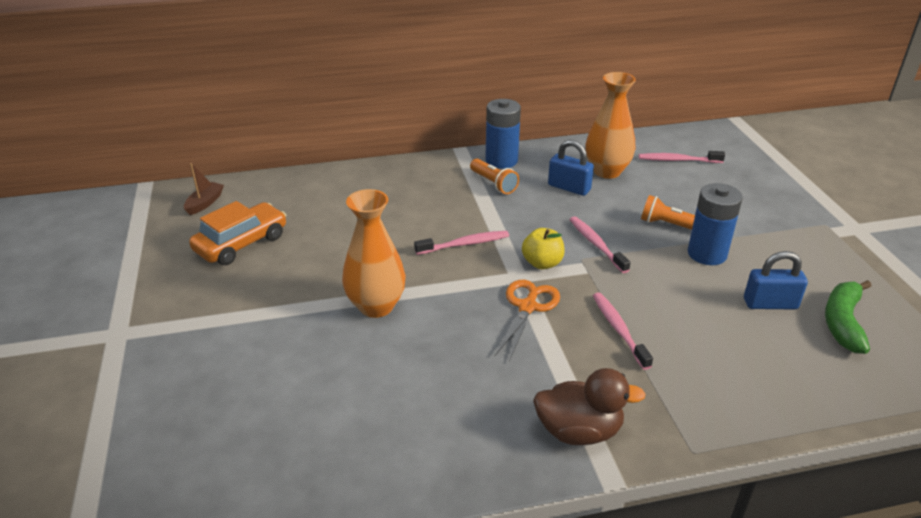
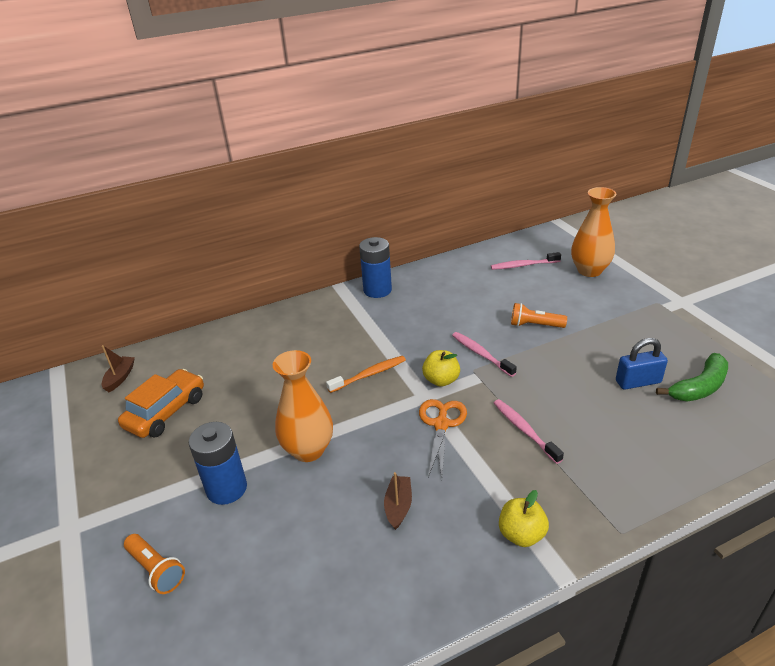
camera: 10 degrees left, 0 degrees up
(454, 378) = (398, 506): none -> brown boat
(464, 244) = (369, 375): pink toothbrush -> orange toothbrush
(493, 183) = (377, 313): orange flashlight -> orange flashlight (156, 570)
(569, 187) = (442, 305): blue padlock -> none
(579, 431) = (521, 534): brown duck -> yellow apple
(607, 171) = (469, 285): orange vase -> orange vase (589, 271)
(707, 254) = (573, 346): blue battery -> blue battery (226, 488)
(843, 322) = (699, 387): green banana -> green banana turned 135 degrees counterclockwise

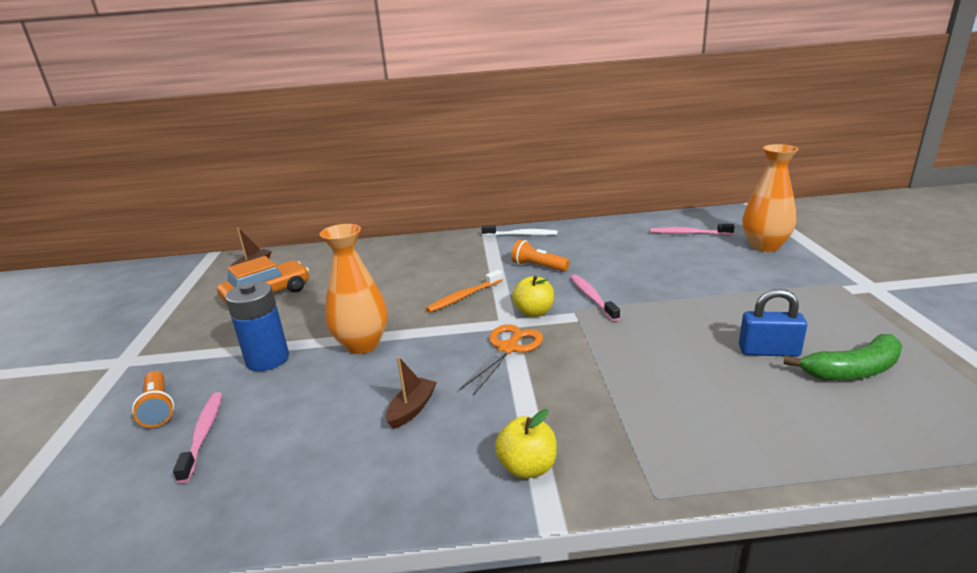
camera: 20 degrees right, 10 degrees down
(369, 375) = (464, 296): orange toothbrush -> orange toothbrush turned 150 degrees clockwise
(377, 290) = (521, 235): blue battery -> white toothbrush
(525, 430) = (597, 371): pink toothbrush -> pink toothbrush (203, 435)
(535, 325) = (669, 282): orange flashlight -> orange flashlight (538, 266)

